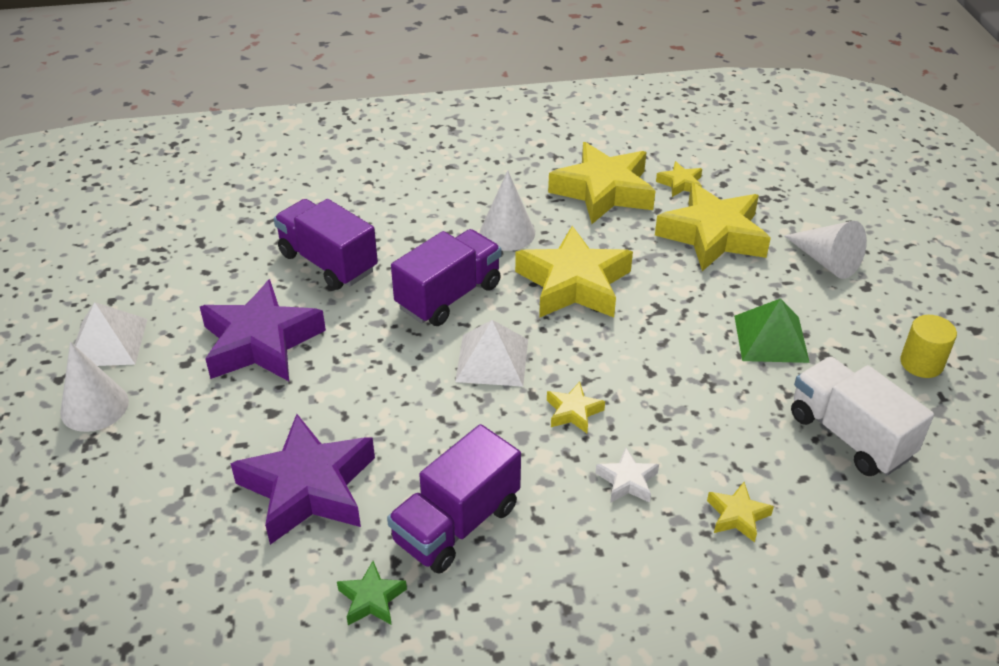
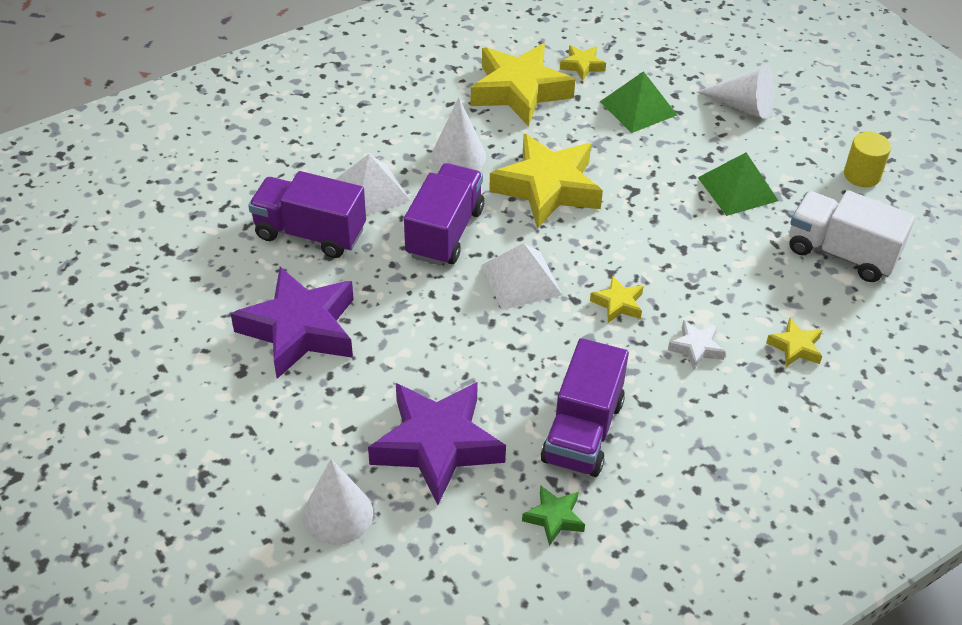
camera: 25 degrees left, 5 degrees up
(94, 406) = (182, 441): white cone -> white cone (337, 514)
(108, 342) = (148, 376): white pyramid -> white pyramid (371, 191)
(713, 235) = (638, 108): yellow star -> green pyramid

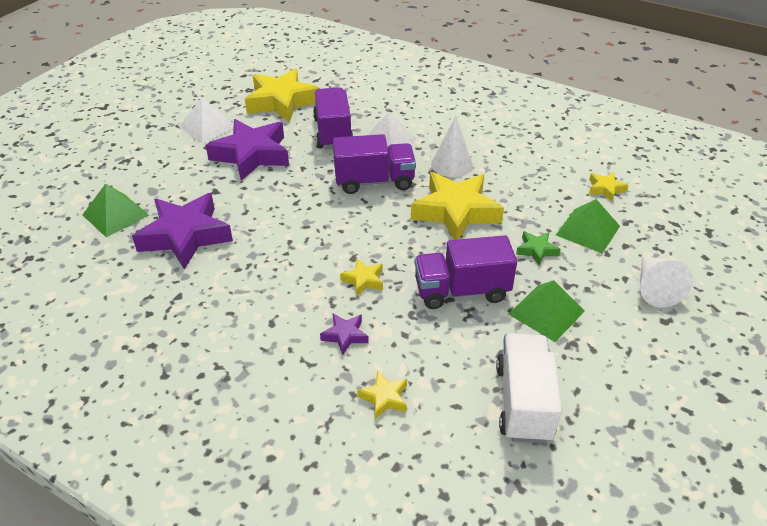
camera: 65 degrees right, 5 degrees down
(337, 514) = (115, 215): white cone -> green pyramid
(519, 91) = (545, 169): yellow star -> yellow star (282, 102)
(521, 280) = (354, 227): white pyramid -> white pyramid (207, 127)
(554, 518) = (145, 306): green star -> green star (536, 250)
(583, 431) = (228, 298): purple truck -> purple truck (461, 291)
(696, 348) = (345, 336): white star -> purple star
(862, 175) = (643, 393): yellow cylinder -> none

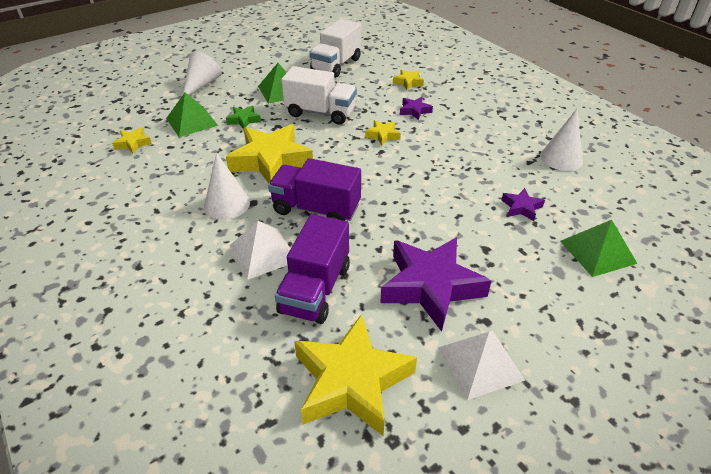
camera: 155 degrees left, 0 degrees up
(138, 314) = (561, 158): none -> white cone
(185, 236) = (521, 207): purple star -> purple star, size x0.45
(461, 291) = (320, 113): purple truck -> white truck

